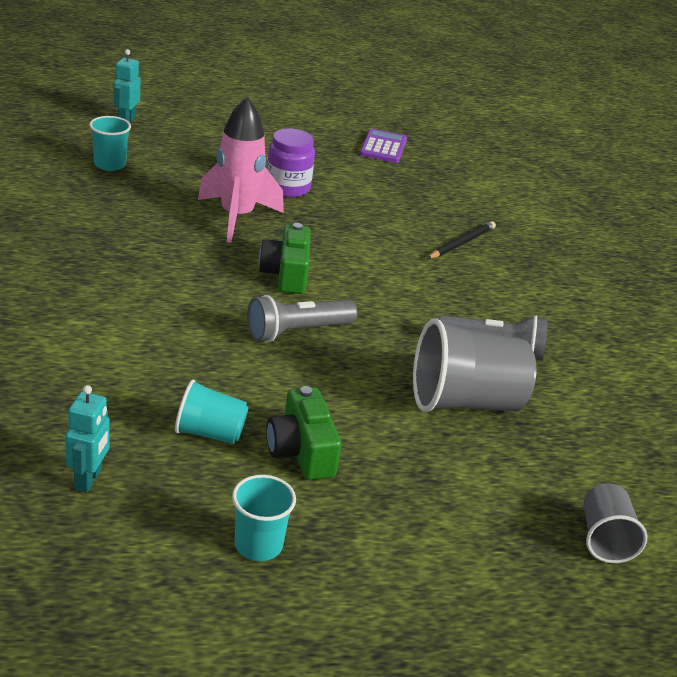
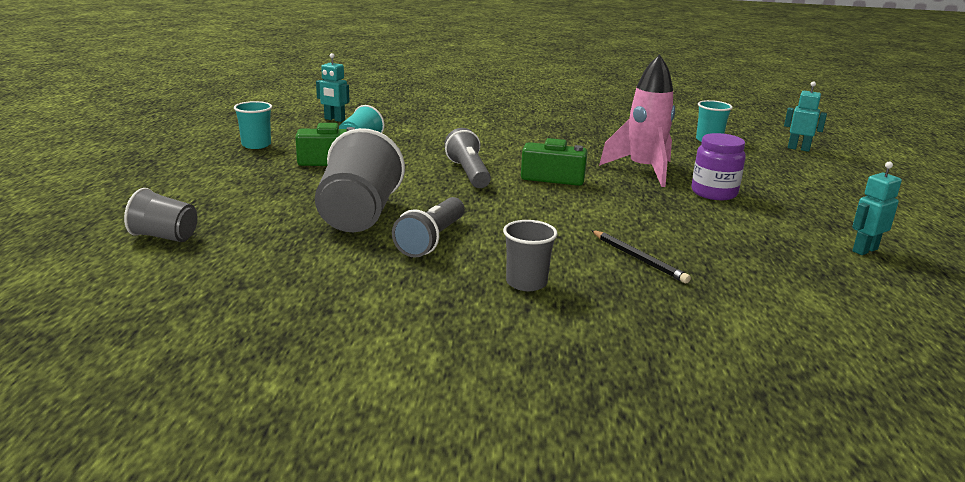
camera: 105 degrees right, 10 degrees down
(383, 147) = (864, 250): purple calculator -> turquoise robot
(540, 298) = (526, 283): none -> grey cup

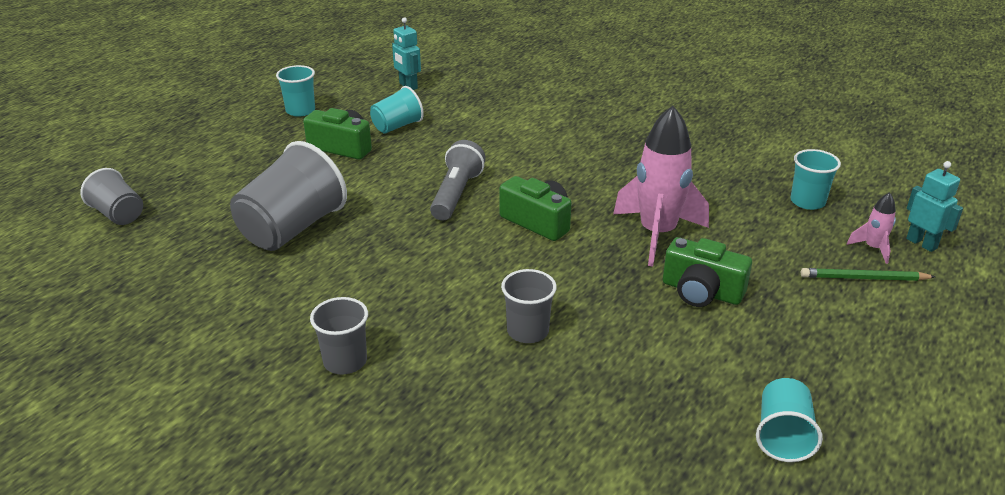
camera: 30 degrees right, 10 degrees up
(432, 240) = (321, 279): grey flashlight -> none
(635, 236) = (527, 331): none -> grey cup
(638, 259) = (491, 364): black pencil -> none
(714, 193) = (701, 291): purple jar -> green camera
(777, 155) = (873, 248): none -> pink rocket
(793, 169) = (864, 278): none -> green pencil
(864, 250) = (782, 436): turquoise robot -> turquoise cup

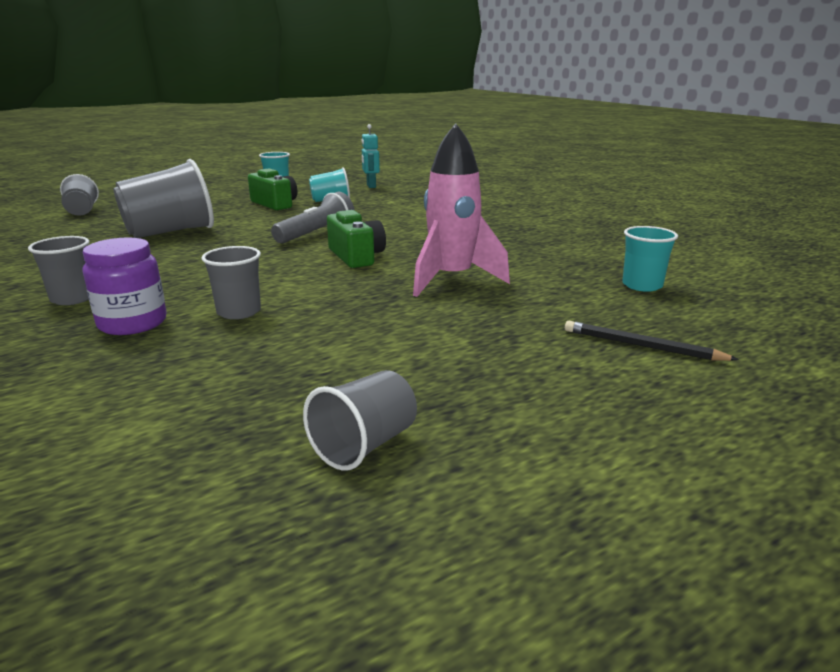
camera: 25 degrees right, 10 degrees down
(453, 375) = (132, 323): none -> purple jar
(701, 291) = (440, 320): green camera -> none
(782, 436) = (364, 445): turquoise cup -> grey cup
(864, 278) = (642, 346): green pencil -> black pencil
(873, 248) = (681, 327): pink rocket -> none
(921, 243) = (752, 335): turquoise robot -> none

